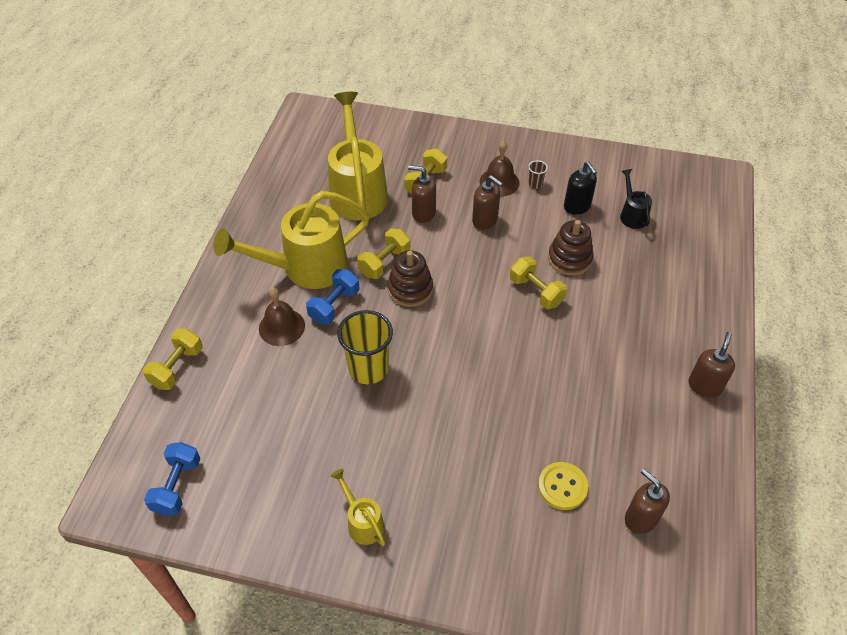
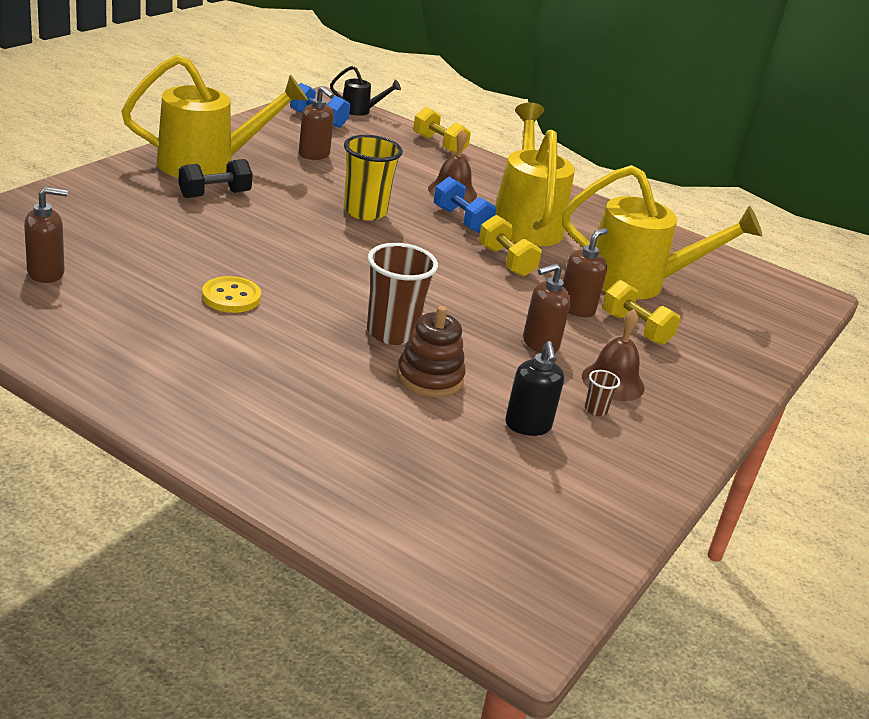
camera: 105 degrees right, 20 degrees down
(362, 522) = (208, 164): yellow watering can -> yellow watering can, size x2.17
(410, 289) = (455, 262): brown stacking toy -> none
(421, 483) = (214, 195): none -> black dumbbell
(536, 292) = (392, 332): yellow dumbbell -> brown cup
(562, 487) = (130, 250): yellow button -> yellow button (231, 297)
(577, 207) = (528, 426): black soap dispenser -> black soap dispenser turned 90 degrees counterclockwise
(632, 215) = (483, 469): black watering can -> black watering can (360, 110)
(704, 386) = (142, 385): brown soap dispenser -> brown soap dispenser (314, 155)

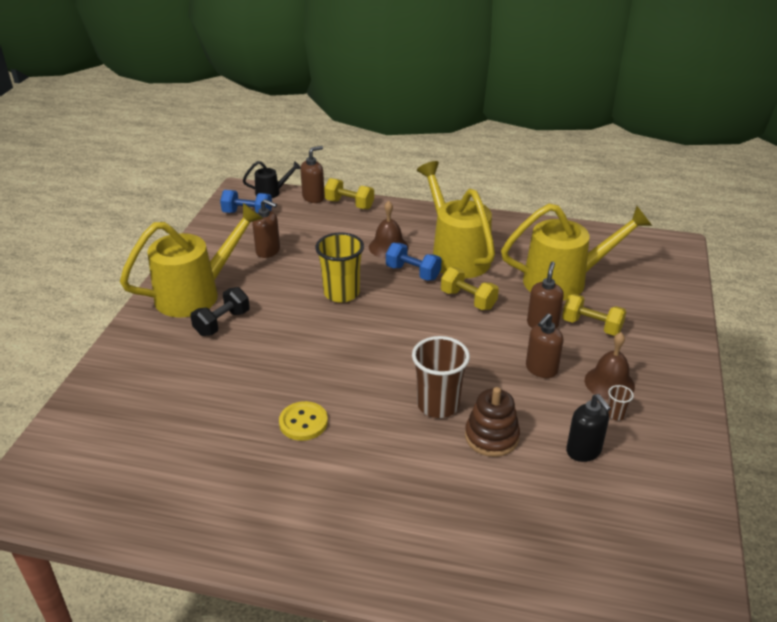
camera: 15 degrees left, 5 degrees up
(46, 273) = (149, 462): brown soap dispenser -> brown soap dispenser (313, 197)

